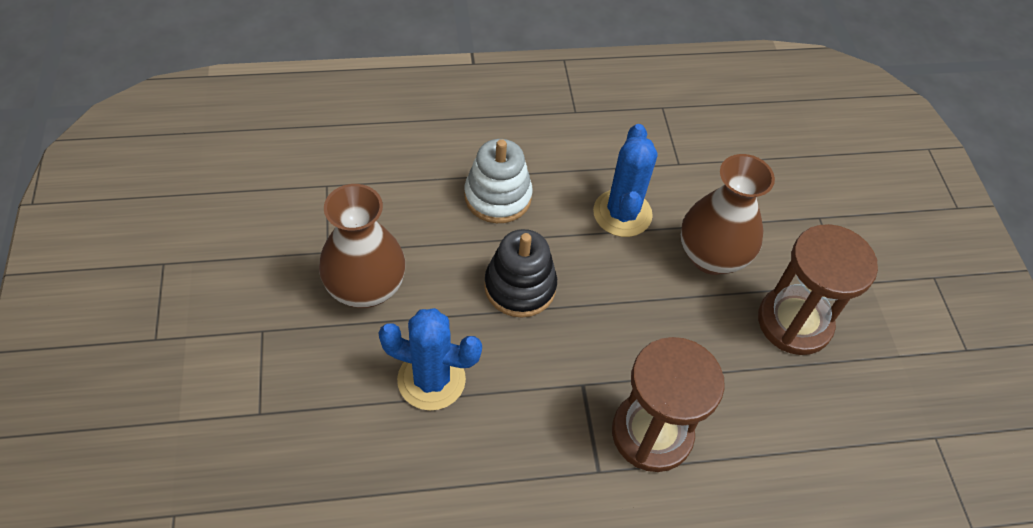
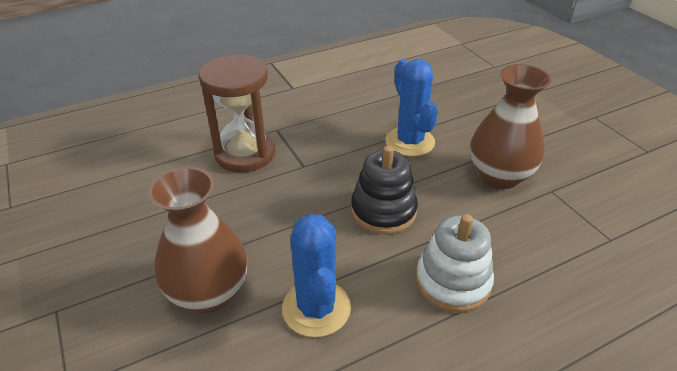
camera: 165 degrees right, 15 degrees down
(431, 380) = (410, 142): blue cactus -> blue cactus turned 75 degrees clockwise
(794, 322) = (122, 256): brown hourglass -> none

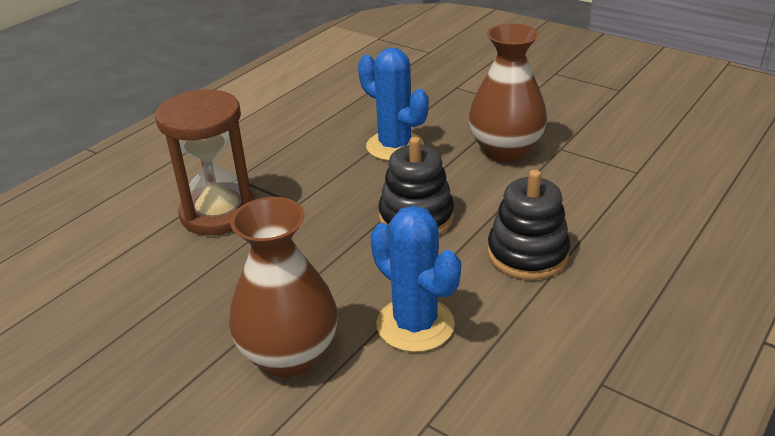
camera: 25 degrees left, 5 degrees down
(452, 282) = (527, 254): white stacking toy -> black stacking toy

